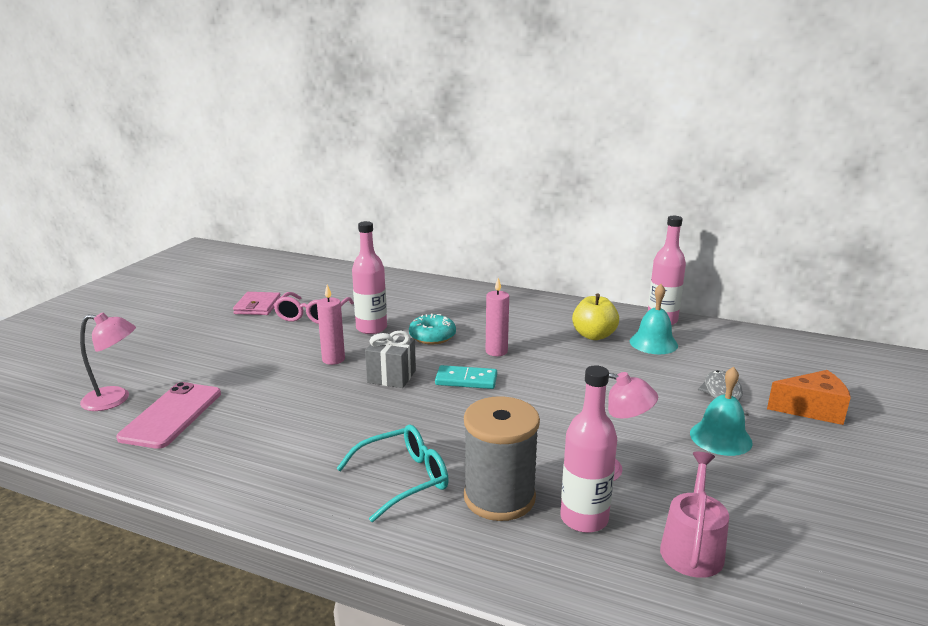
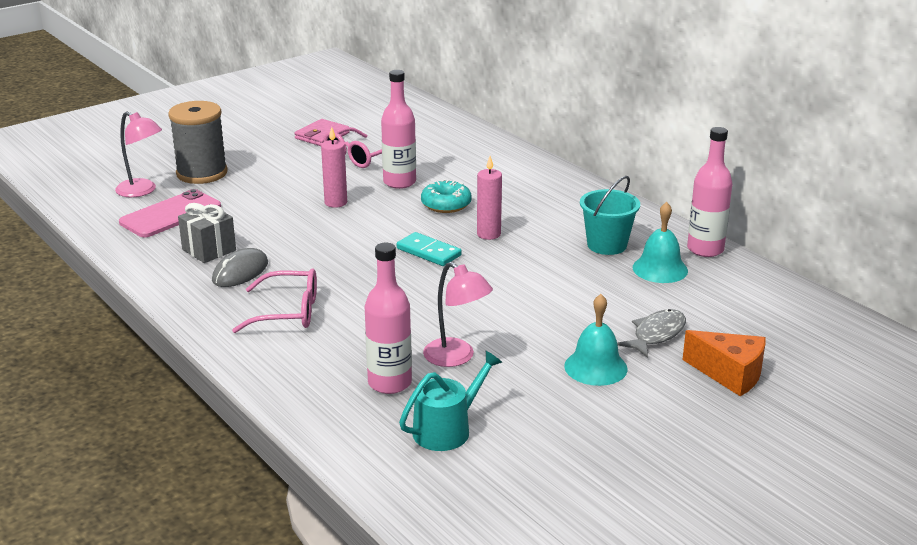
camera: 30 degrees right, 5 degrees up
(309, 452) = (240, 272): none -> grey mouse
(391, 376) = (368, 231): grey gift -> grey gift (209, 250)
(403, 479) = (288, 312): turquoise glasses -> pink glasses
(499, 497) = (344, 348): grey spool -> grey spool (202, 173)
(594, 335) = (607, 245): yellow apple -> turquoise bucket
(692, 547) = (447, 429): pink watering can -> turquoise watering can

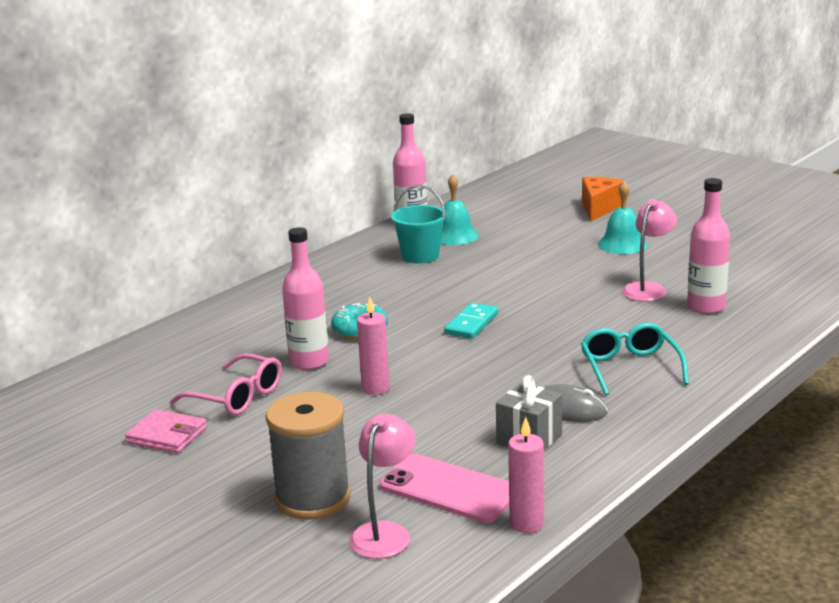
camera: 100 degrees left, 5 degrees down
(288, 312) = (630, 368): pink glasses -> turquoise glasses
(447, 429) = (747, 280): turquoise watering can -> none
(488, 234) = (420, 303): pink candle -> pink candle (526, 523)
(656, 334) = (561, 230): grey fish -> none

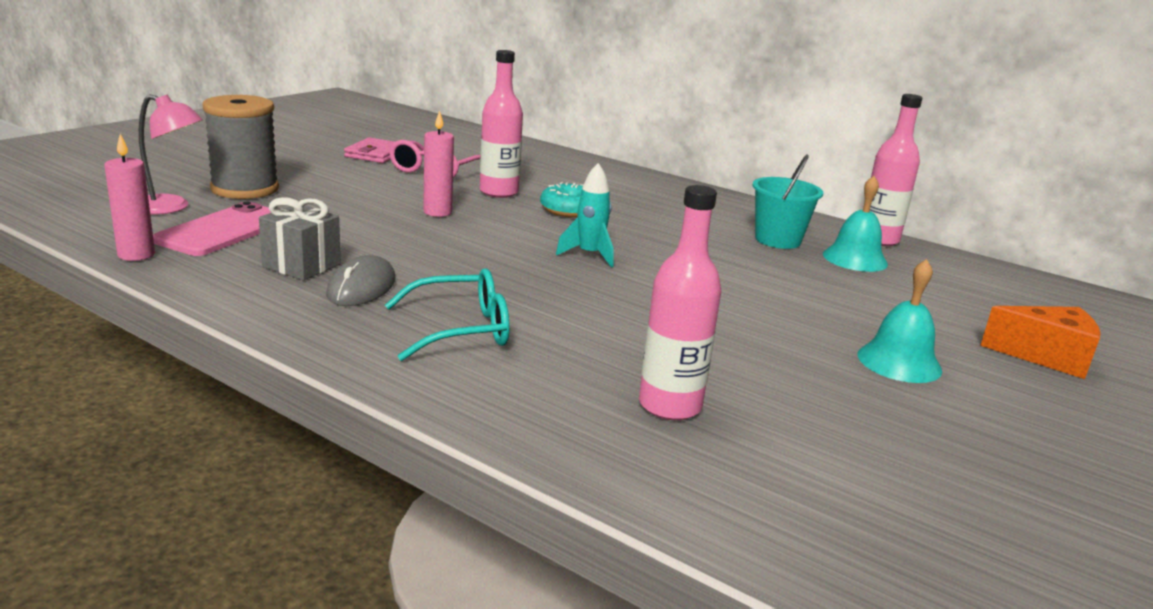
camera: 80 degrees right, 0 degrees up
(471, 324) = (589, 255): turquoise domino -> turquoise rocket
(648, 289) = (727, 366): pink lamp -> none

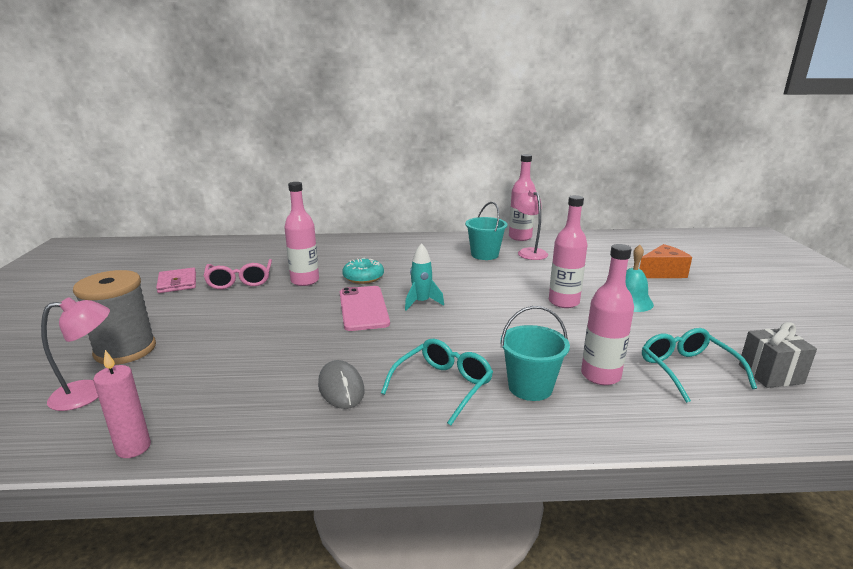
camera: 35 degrees left, 0 degrees up
(224, 230) = (170, 391): pink phone -> pink phone (363, 308)
(301, 265) = (275, 391): grey gift -> grey gift (770, 374)
(437, 212) = (293, 310): pink candle -> none
(554, 374) = (530, 387): none -> turquoise bucket
(786, 324) = (563, 302): none -> pink bottle
(815, 459) = (687, 370): none -> turquoise glasses
(855, 259) = (529, 252): turquoise bell -> pink lamp

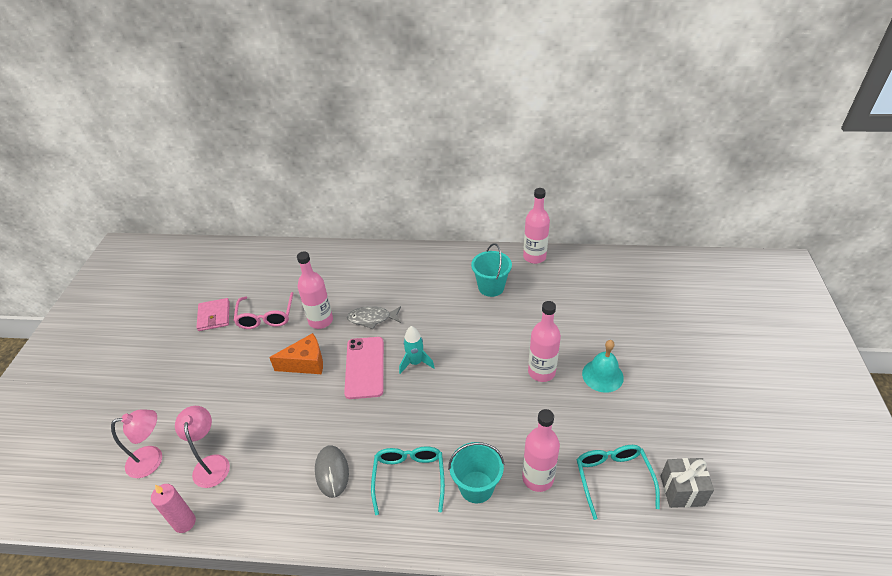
camera: 10 degrees right, 20 degrees up
(125, 350) = (175, 409): grey spool -> none
(363, 277) = (372, 318): turquoise donut -> grey fish
(443, 386) = (409, 478): turquoise glasses -> turquoise glasses turned 45 degrees counterclockwise
(529, 252) = (535, 285): pink lamp -> pink lamp (211, 463)
(662, 273) = (653, 331): orange cheese -> orange cheese (305, 363)

